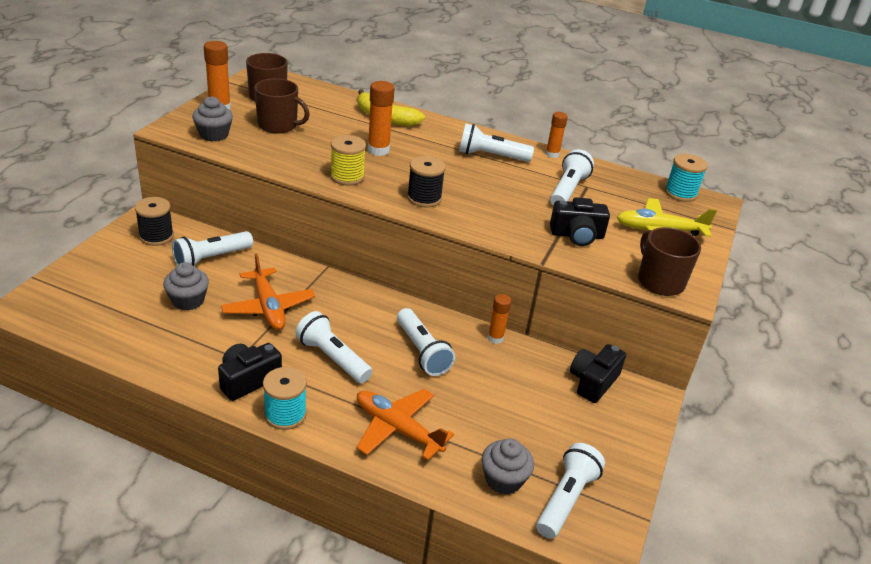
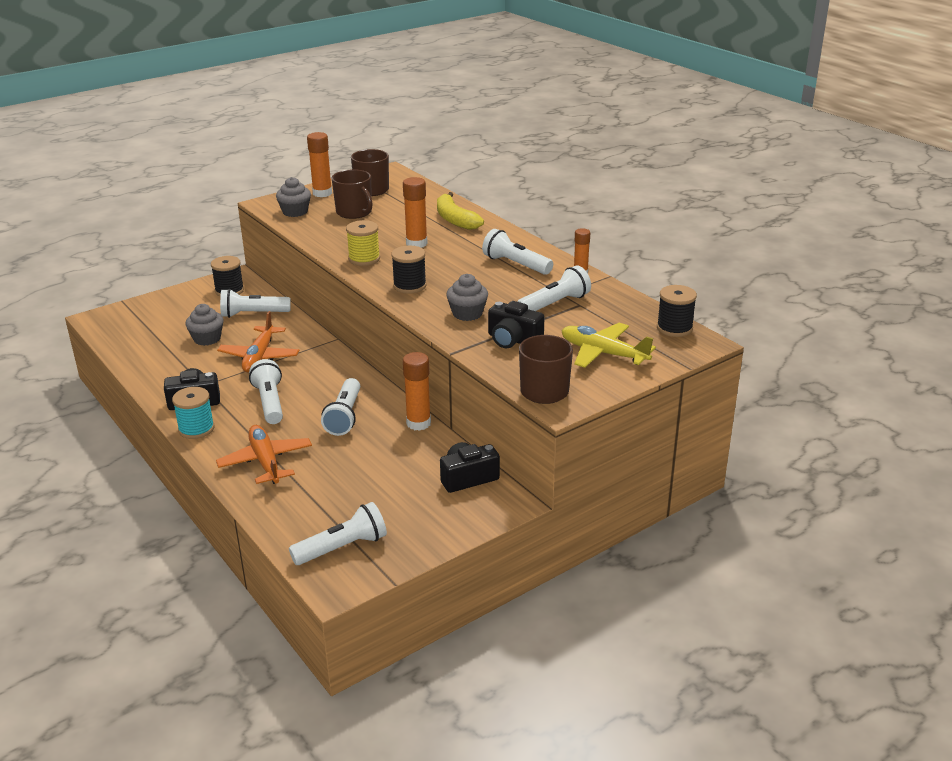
camera: 35 degrees right, 5 degrees down
(495, 338) = (418, 423): orange glue stick -> orange glue stick, size x1.54
(503, 479) = (308, 519): grey cupcake -> grey cupcake (467, 313)
(680, 193) = (674, 328): turquoise spool -> black spool

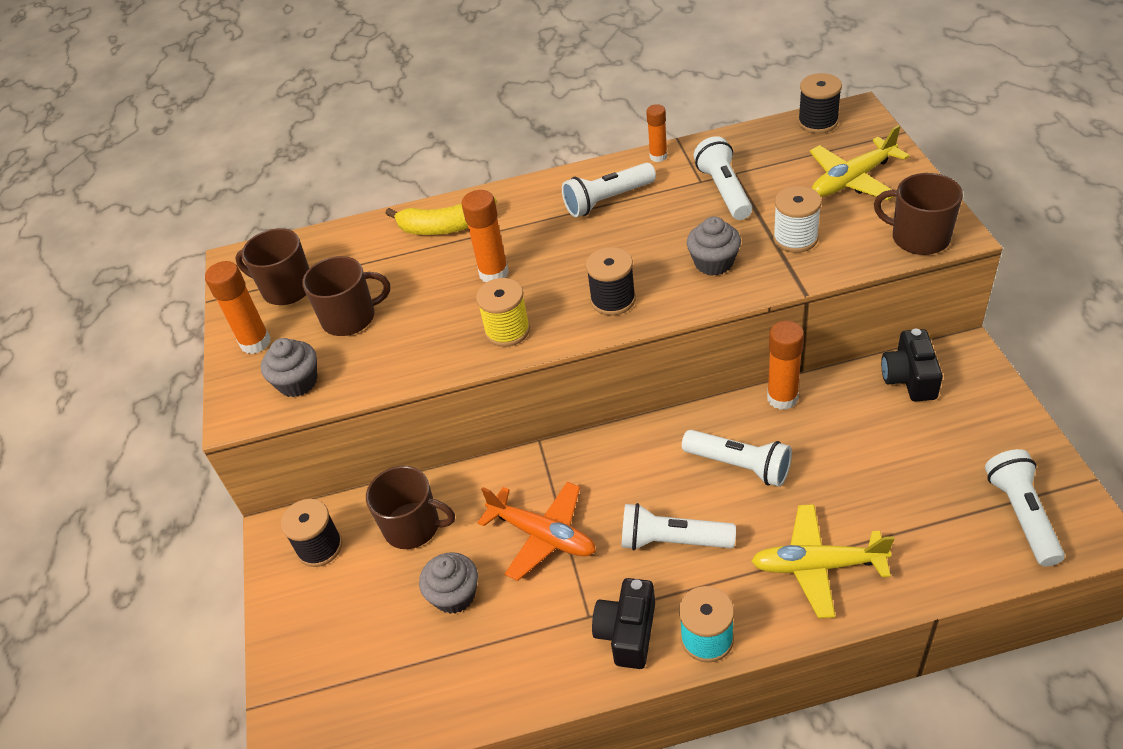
camera: 60 degrees left, 15 degrees up
(253, 314) = (413, 526): white flashlight -> brown mug
(265, 462) = (817, 566): orange plane -> yellow plane
(513, 340) = (795, 238): black camera -> white spool

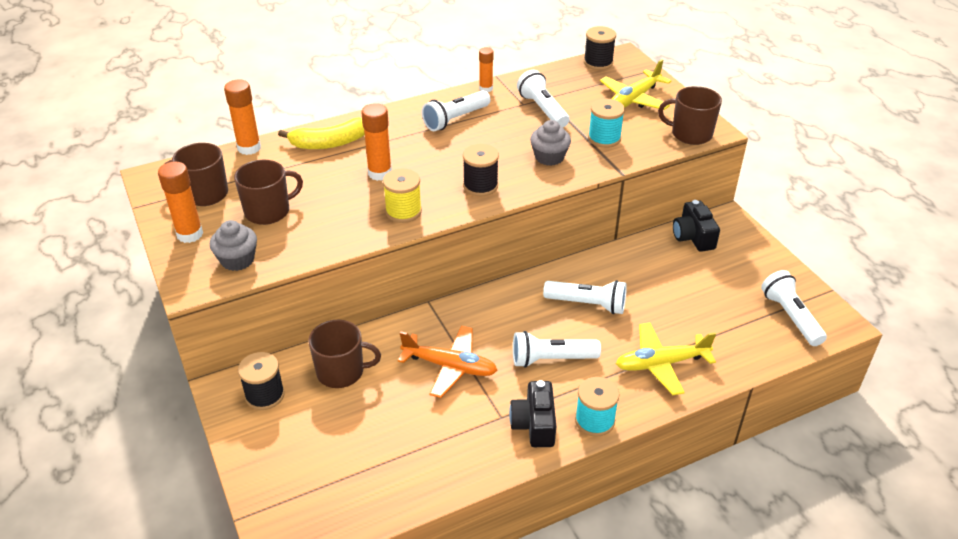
camera: 20 degrees left, 5 degrees down
(454, 595) = (390, 416): grey cupcake -> none
(782, 398) = (606, 257): orange glue stick -> orange glue stick (249, 148)
(795, 238) = (604, 138): white spool -> turquoise spool

